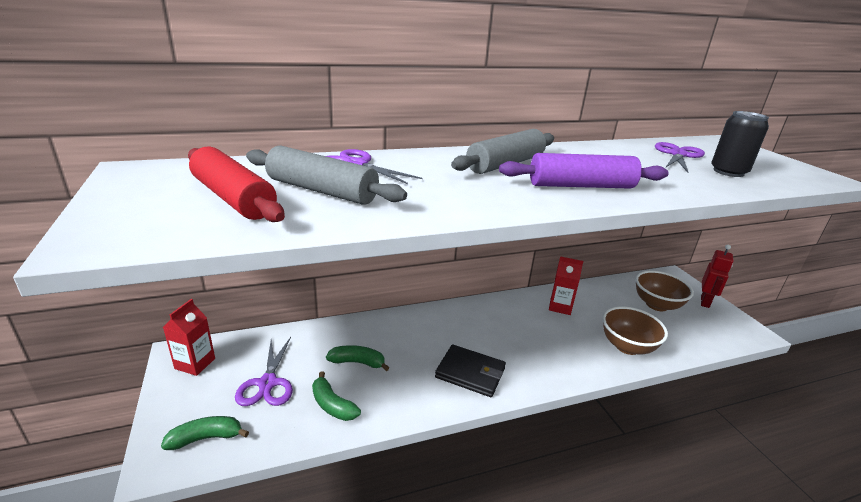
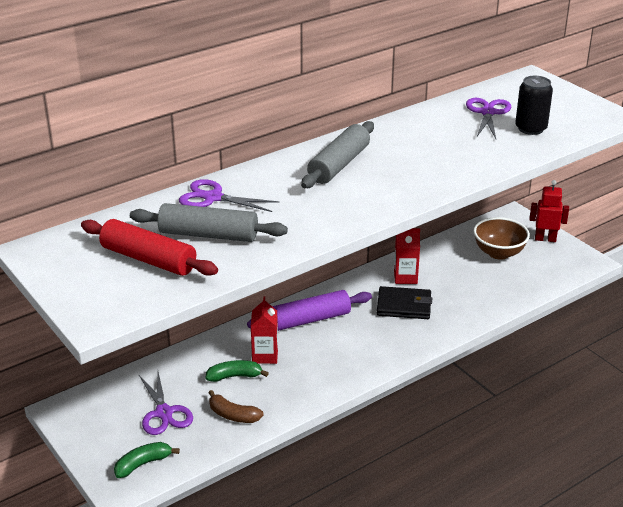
camera: 15 degrees left, 5 degrees up
(195, 363) = (83, 414): red carton -> red carton (265, 355)
(332, 405) = (233, 415): green banana -> brown banana
(470, 373) = (341, 360): black wallet -> black wallet (404, 306)
(581, 186) = (409, 178): purple rolling pin -> purple rolling pin (310, 319)
(627, 346) = (475, 302): brown bowl -> none
(705, 302) = (545, 239): red robot -> red robot turned 90 degrees counterclockwise

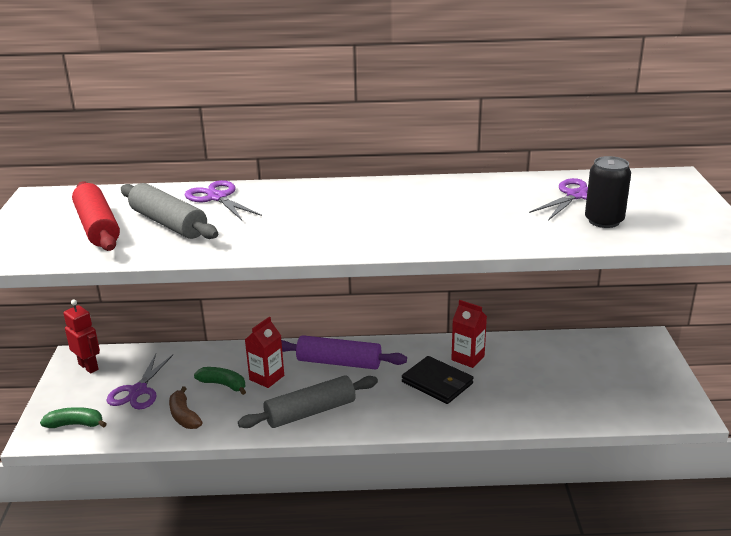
camera: 35 degrees right, 5 degrees down
(339, 165) = (360, 201): grey rolling pin -> grey rolling pin (310, 412)
(499, 253) = (590, 369): brown bowl -> none
(545, 239) = (659, 373): red robot -> red robot (89, 367)

